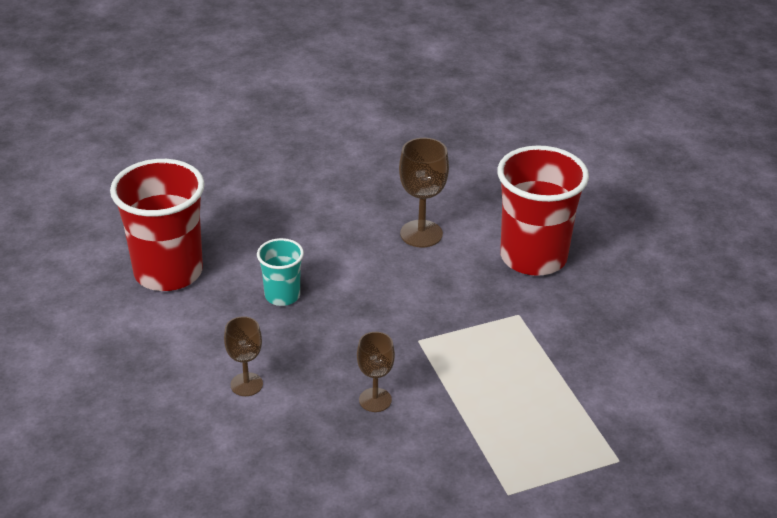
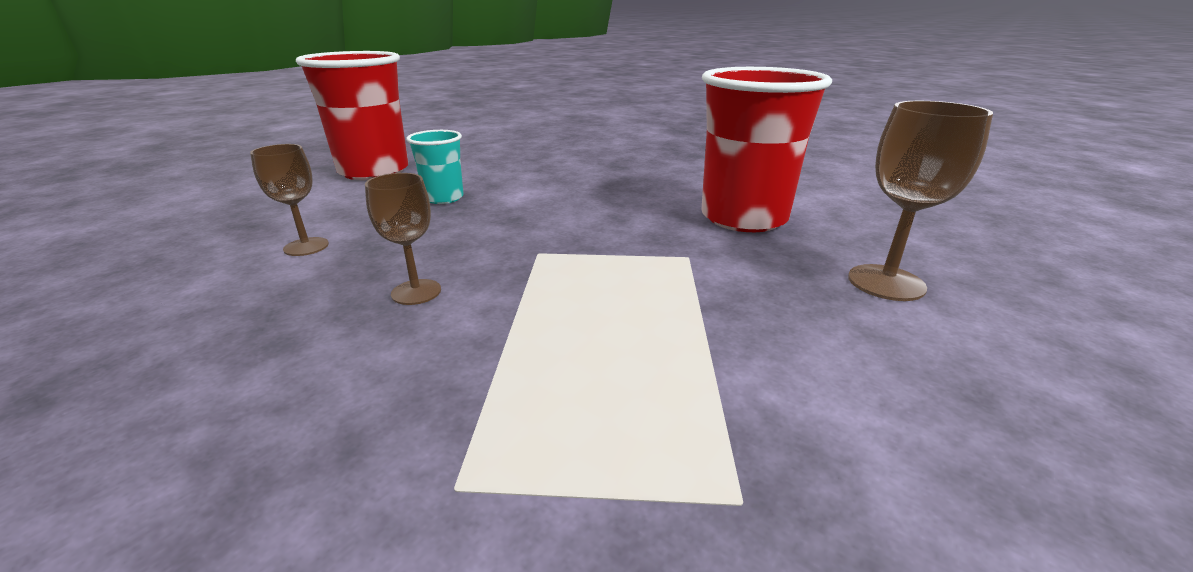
camera: 25 degrees right, 10 degrees down
(421, 234) = (629, 186): brown goblet -> brown goblet (886, 282)

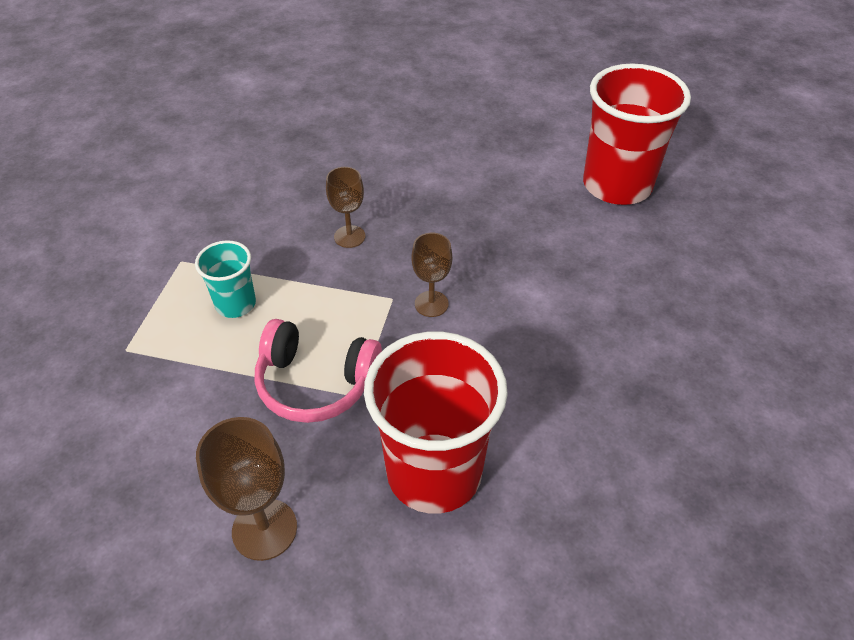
camera: 100 degrees right, 20 degrees up
(306, 247) = (435, 177): brown goblet -> brown goblet (431, 304)
(443, 198) = (529, 239): turquoise cup -> turquoise cup (235, 304)
(687, 281) = (316, 383): none -> pink headphones

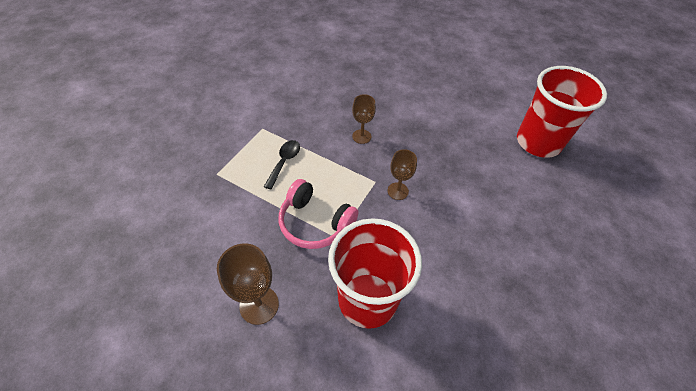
camera: 15 degrees right, 5 degrees up
(235, 304) = (284, 162): turquoise cup -> black spoon

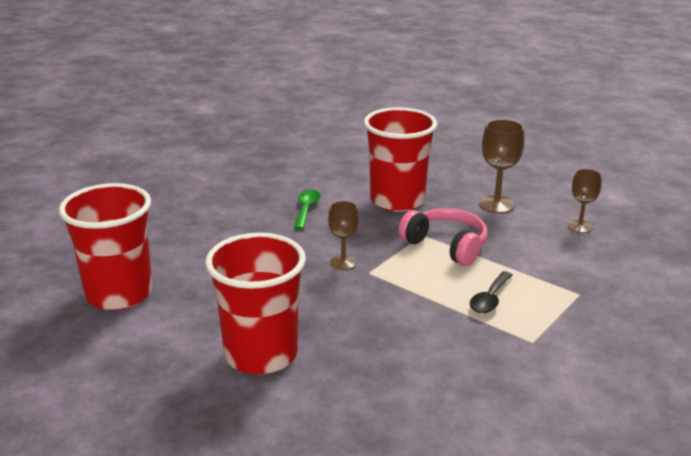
camera: 170 degrees left, 25 degrees down
(361, 136) = (376, 320): brown goblet -> brown goblet (579, 227)
(422, 106) = (261, 355): none -> red cup
(456, 269) = (306, 209): none -> green spoon

